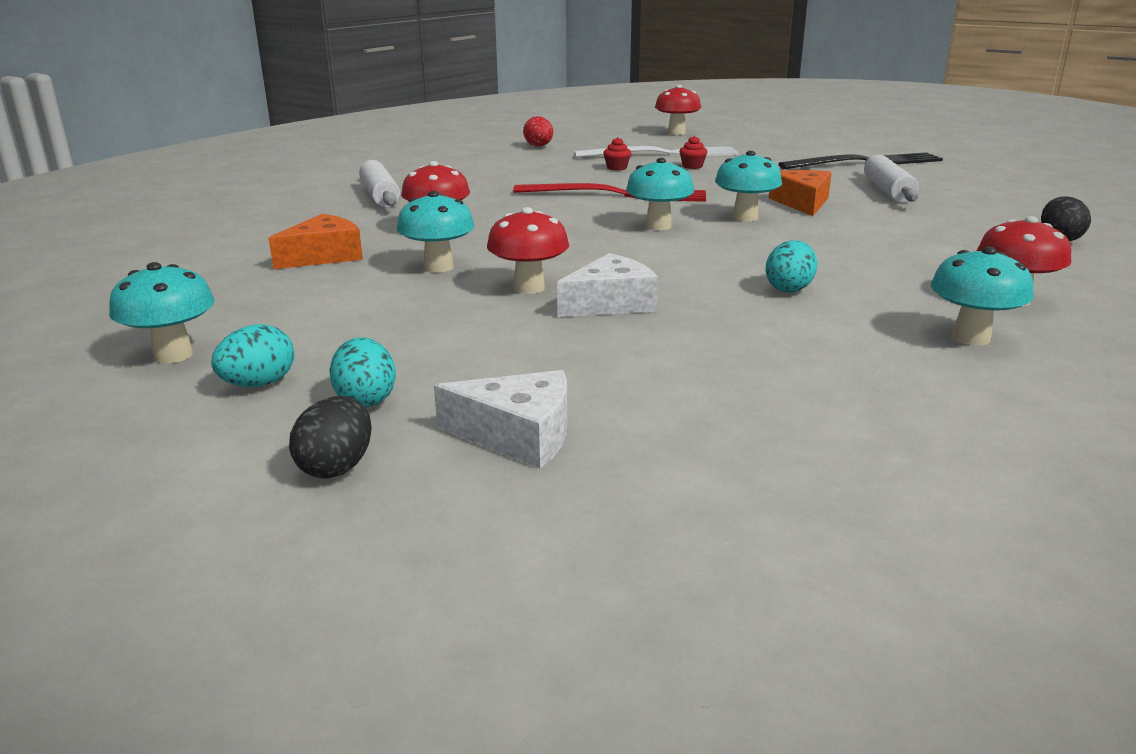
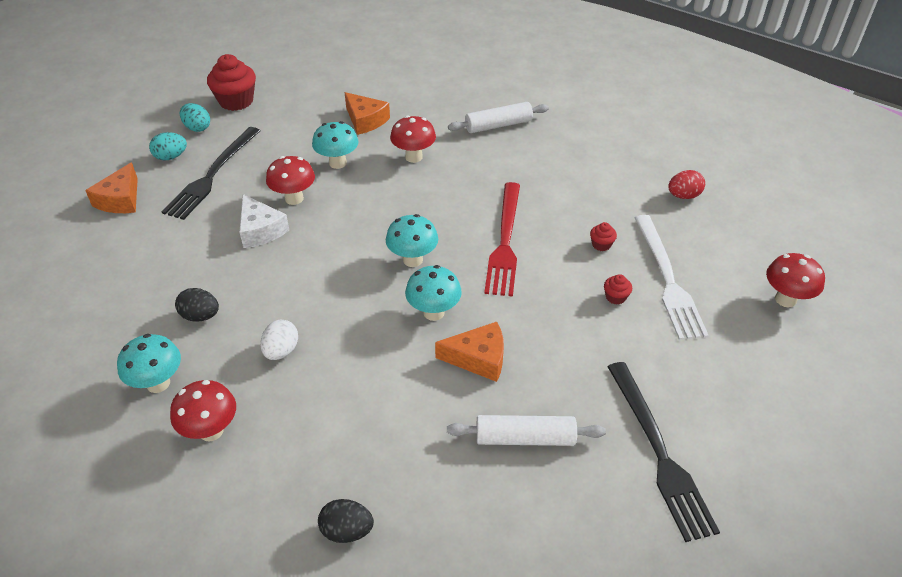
camera: 90 degrees right, 20 degrees up
(173, 355) = (236, 101): turquoise mushroom -> red cupcake
(336, 467) = (117, 157): black egg -> black egg (200, 316)
(447, 352) = (212, 175): none -> black fork
(518, 435) = (120, 200): white cheese -> orange cheese
(789, 289) = (264, 312): turquoise egg -> none
(853, 276) = (281, 351): none -> white egg

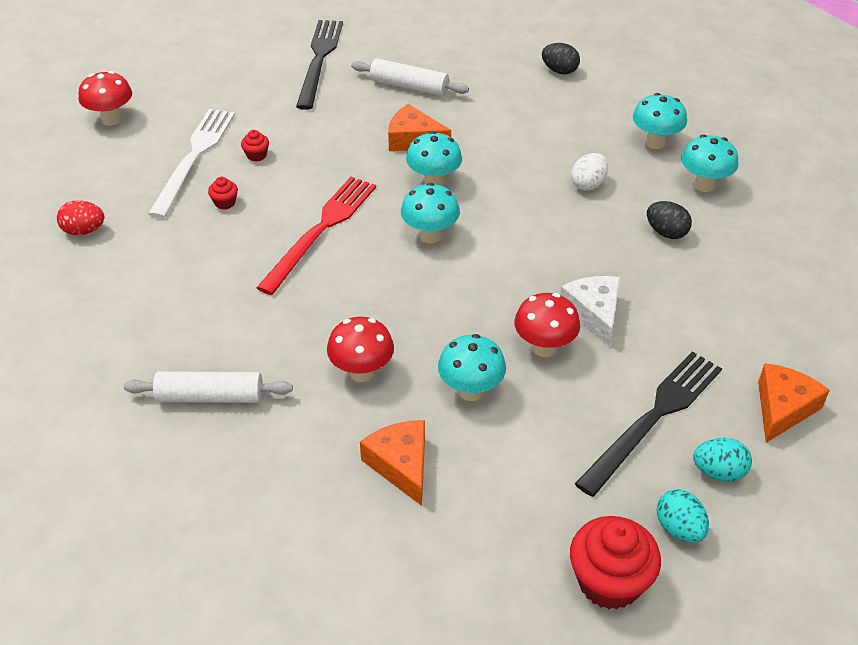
camera: 160 degrees left, 0 degrees up
(211, 431) = (655, 142): red mushroom -> turquoise mushroom

